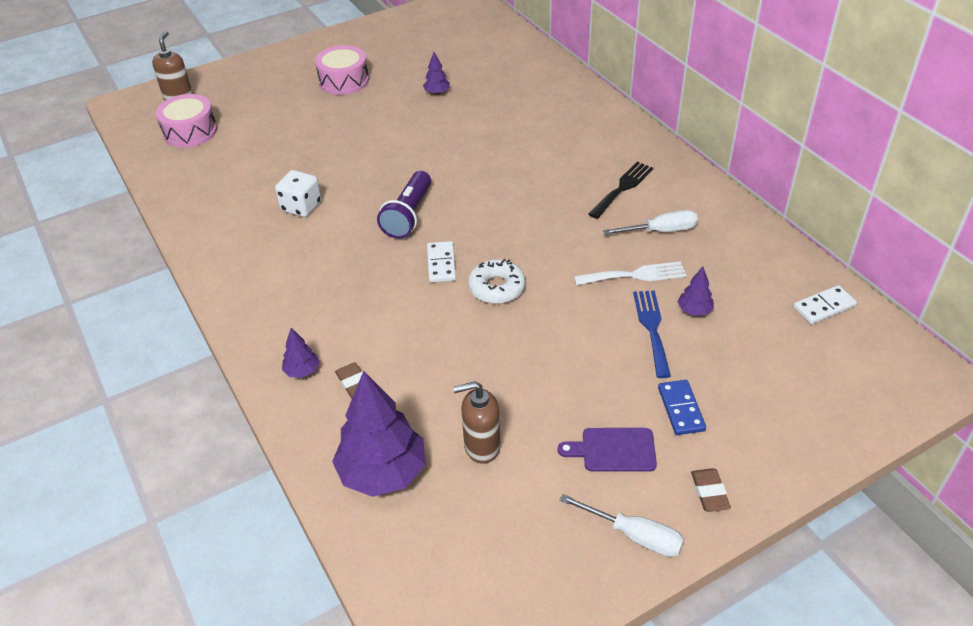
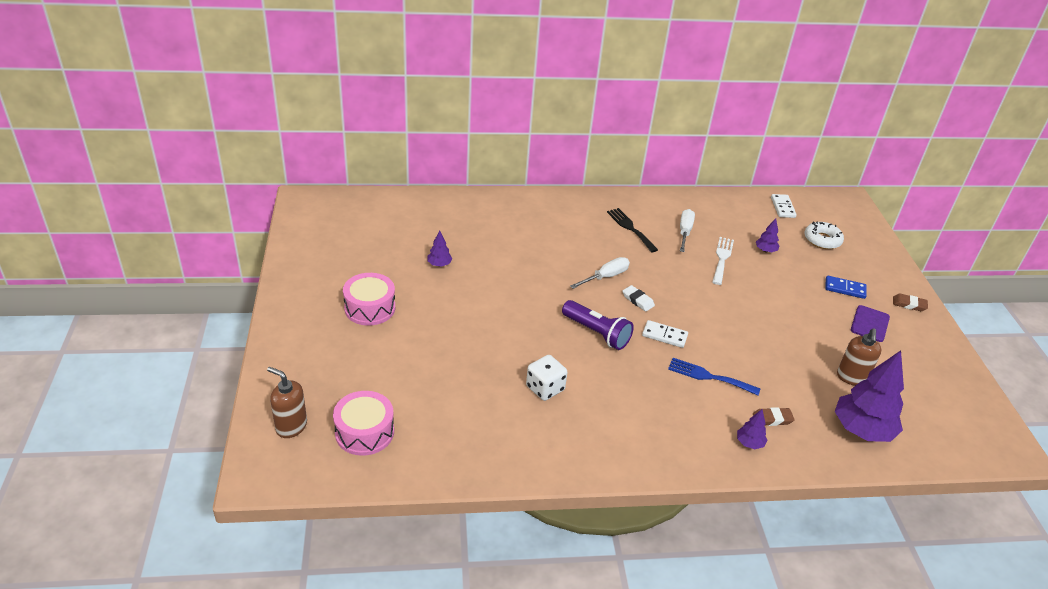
camera: 70 degrees left, 5 degrees down
(488, 229) = (638, 300): none -> white eraser
(496, 288) = (704, 319): white donut -> white donut (822, 240)
(634, 535) = (933, 342): white screwdriver -> white screwdriver (605, 277)
(652, 328) = (774, 272): blue fork -> blue fork (709, 376)

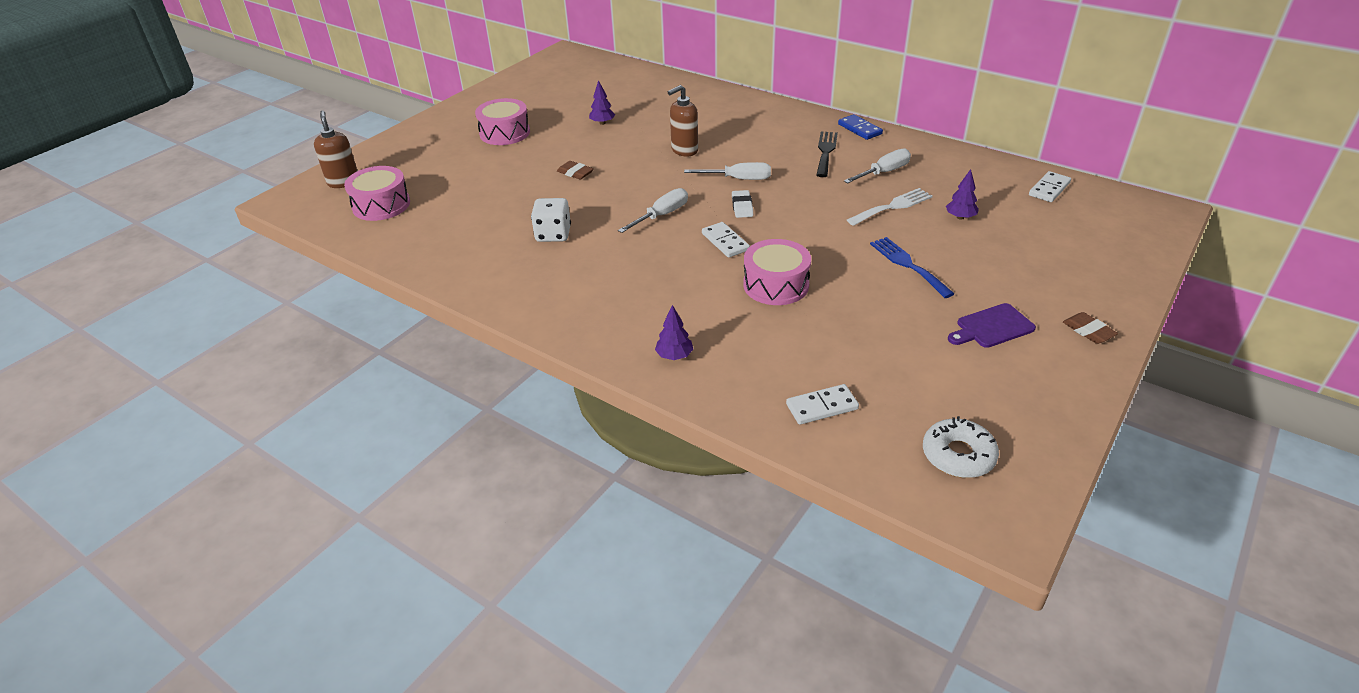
camera: 45 degrees right, 0 degrees up
(597, 333) = (661, 215): purple flashlight -> white screwdriver
(709, 376) = (719, 289): blue fork -> blue fork (908, 265)
(735, 355) = (776, 285): none -> pink drum
(772, 419) = (731, 350): brown eraser -> brown eraser (575, 173)
(822, 240) = (1057, 232): white donut -> white donut (958, 455)
(845, 289) = (1014, 284): blue domino -> blue domino (860, 129)
(851, 378) = (886, 360): brown soap dispenser -> brown soap dispenser (684, 150)
(861, 430) = (821, 407): purple tree -> white domino

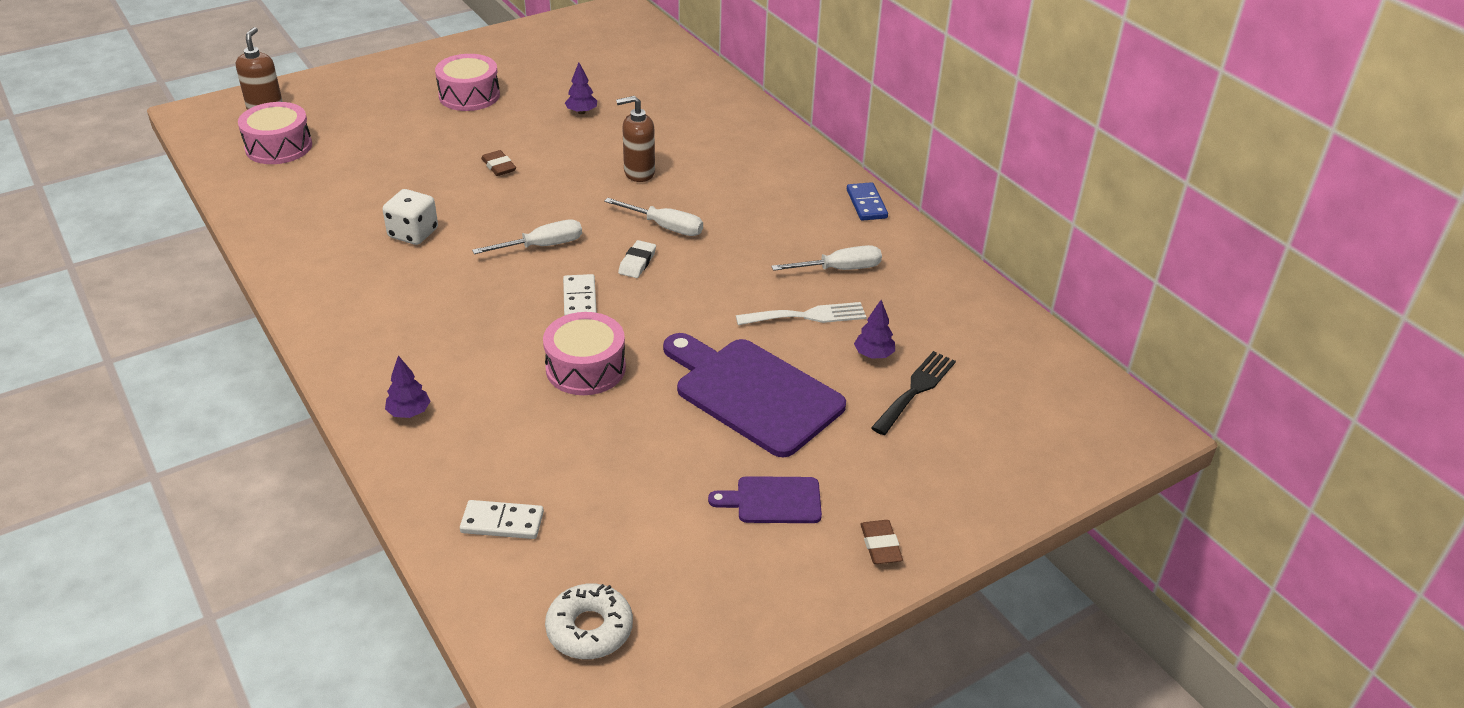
camera: 20 degrees right, 0 degrees up
(825, 152) = (797, 222): black fork -> black fork (915, 390)
(908, 265) = (753, 393): blue fork -> purple cutting board
(1049, 189) = (1022, 353): white domino -> none

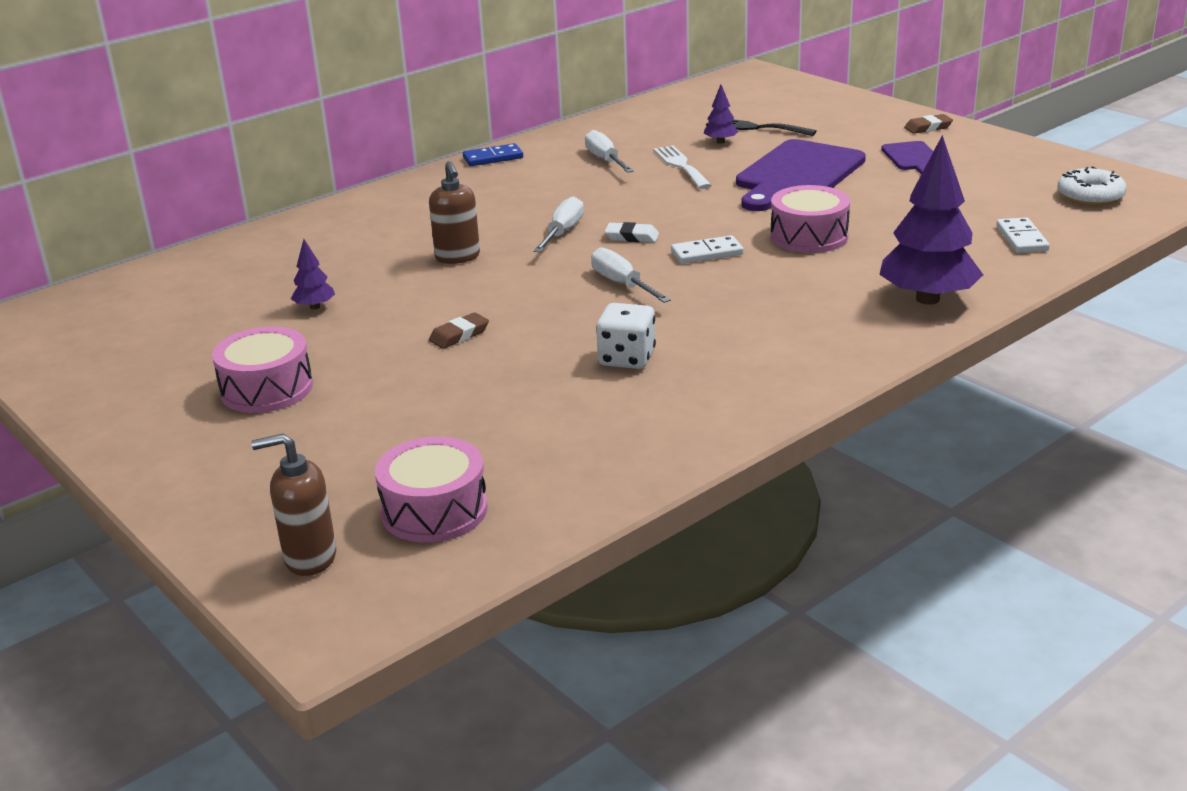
camera: 95 degrees left, 10 degrees down
(409, 412) = (927, 299): purple tree -> purple tree, size x2.22

